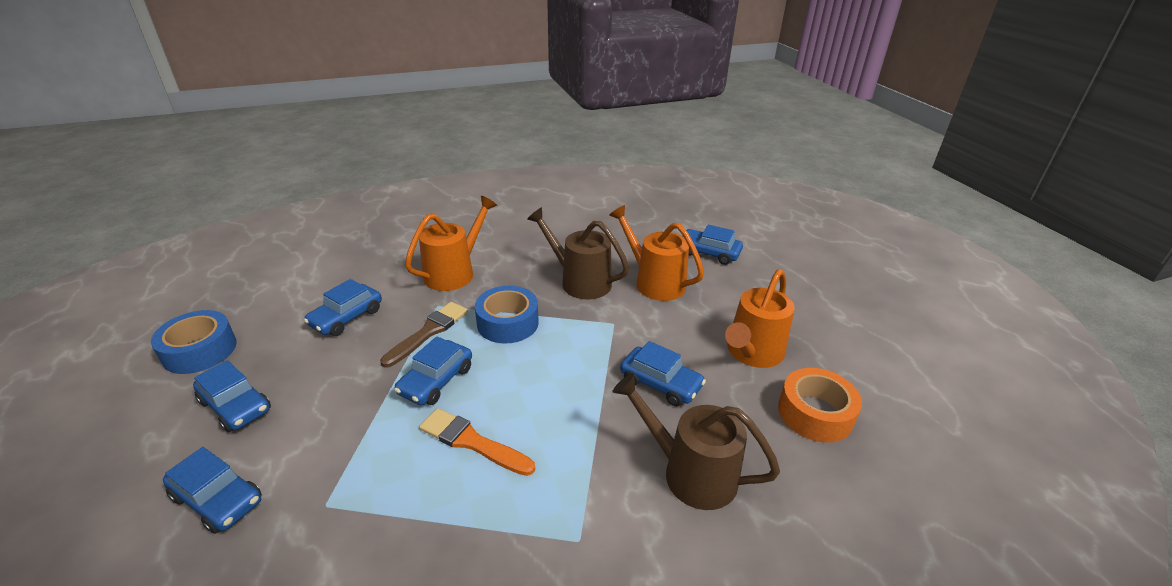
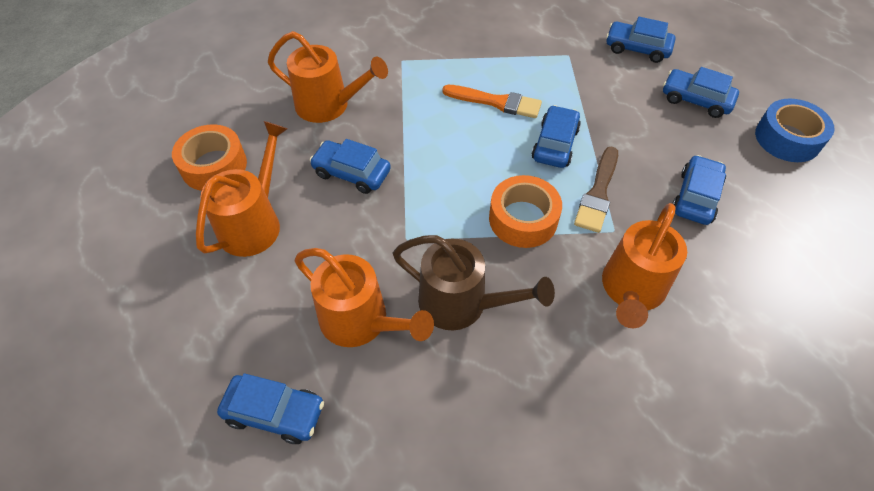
camera: 170 degrees right, 20 degrees up
(508, 323) = (523, 219): blue tape -> orange tape
(689, 472) = (329, 105): brown watering can -> orange watering can

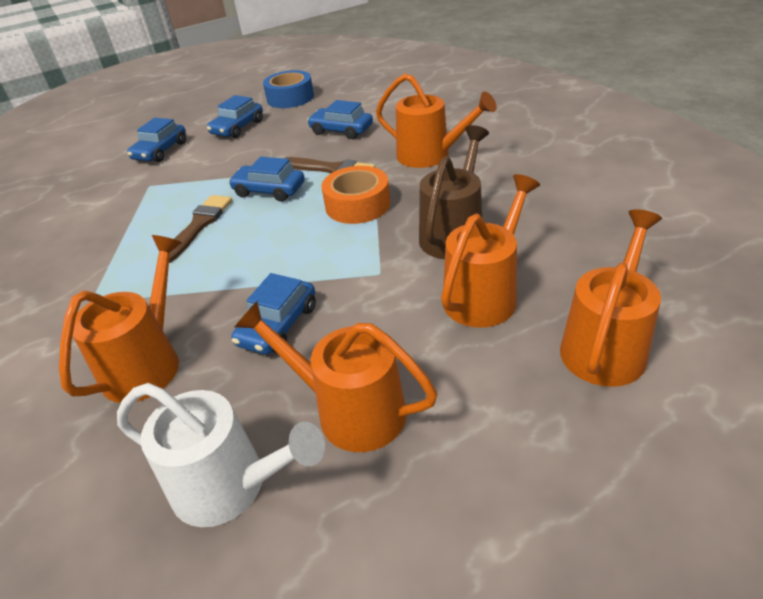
camera: 85 degrees left, 15 degrees down
(214, 166) = (231, 486): orange tape -> white watering can
(275, 412) = (606, 344): blue car -> orange watering can
(496, 102) = (199, 225): orange brush -> brown brush

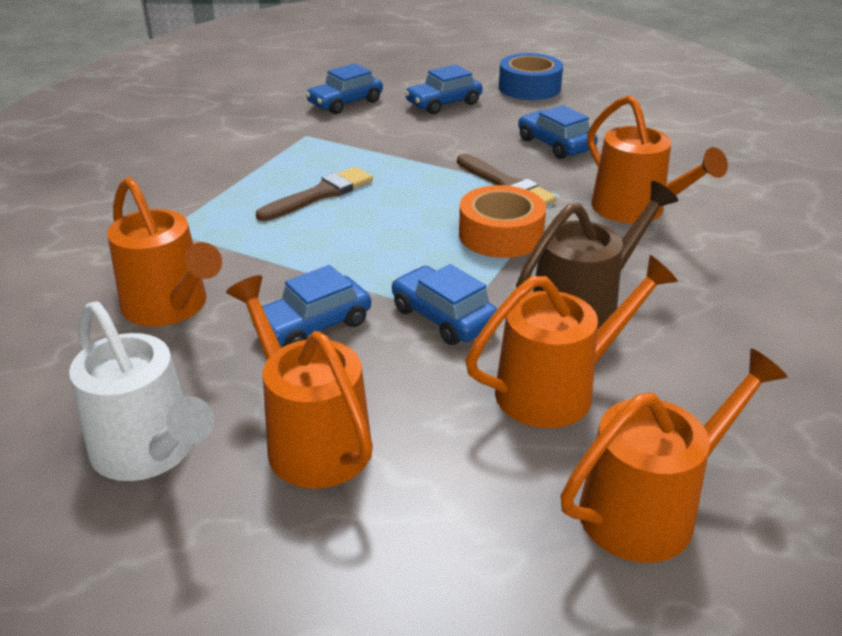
camera: 25 degrees right, 5 degrees down
(148, 362) = (171, 307): orange watering can -> orange watering can turned 90 degrees clockwise
(269, 190) = (419, 184): blue car -> blue car (443, 317)

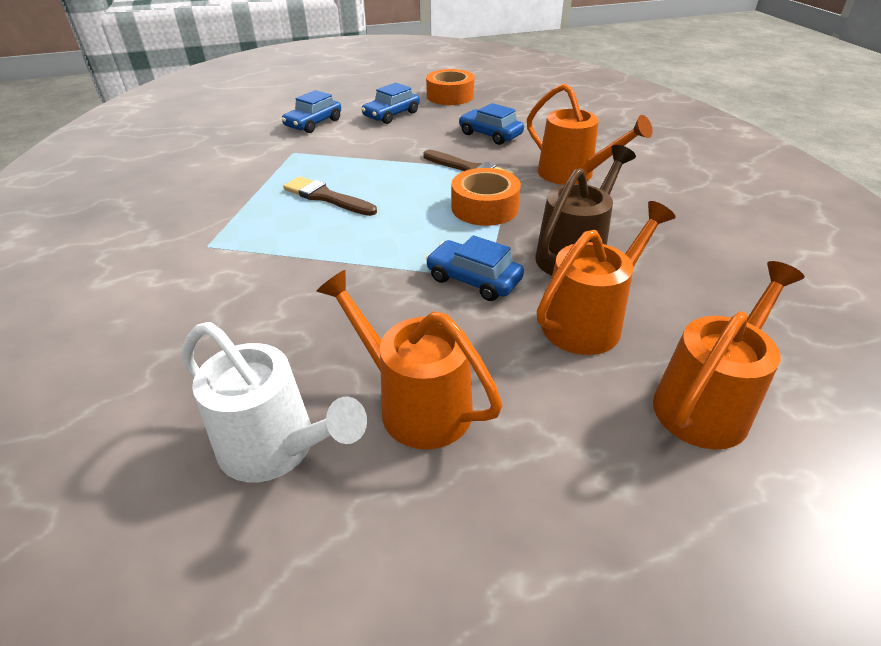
camera: 15 degrees left, 5 degrees up
(171, 307) = (239, 312): orange watering can -> none
(313, 325) = (371, 305): blue car -> none
(320, 194) = (326, 197): brown brush -> brown brush turned 90 degrees counterclockwise
(529, 88) = (450, 96): blue tape -> orange tape

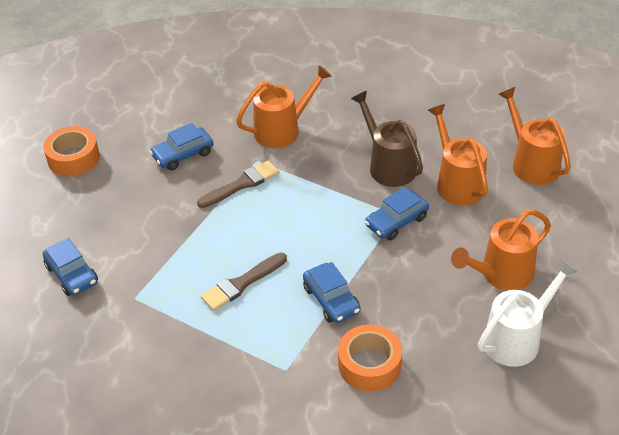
camera: 70 degrees left, 5 degrees up
(391, 115) = (91, 211): blue car -> blue car (331, 299)
(484, 207) = (307, 192): orange tape -> orange tape (369, 364)

